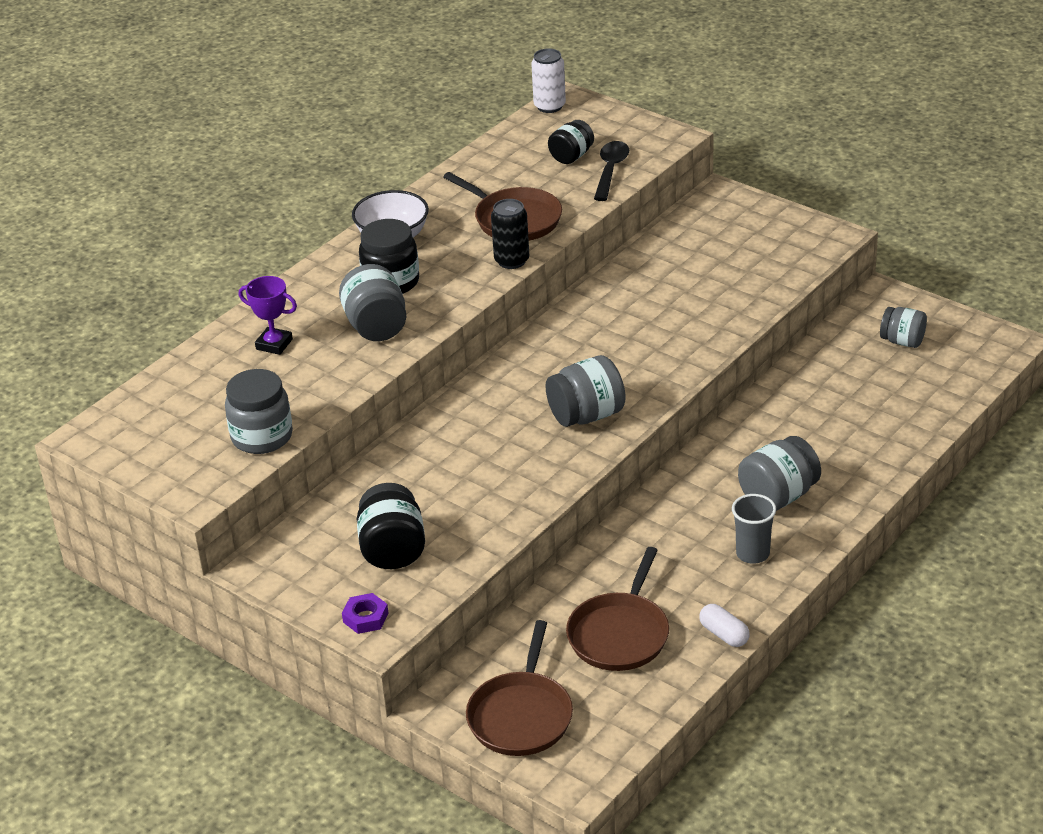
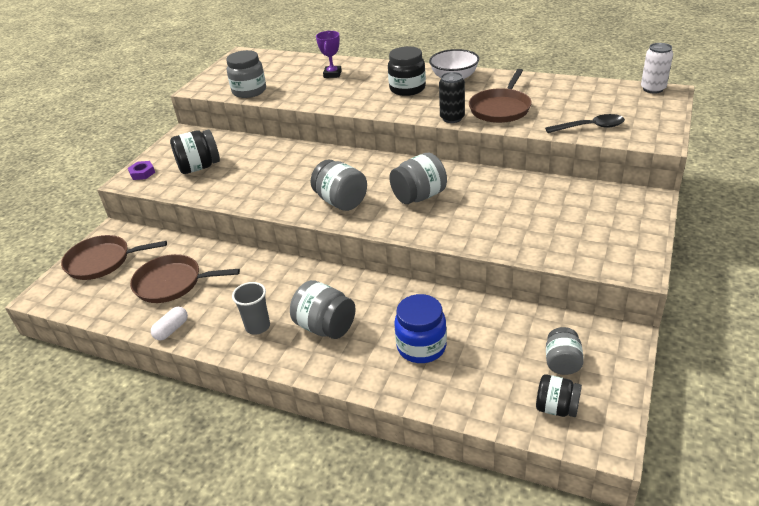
camera: 75 degrees right, 0 degrees up
(376, 326) = (360, 95): grey jar -> grey jar (419, 196)
(571, 156) = (595, 110): black jar -> black jar (556, 408)
(842, 428) = (421, 347): none -> blue jar

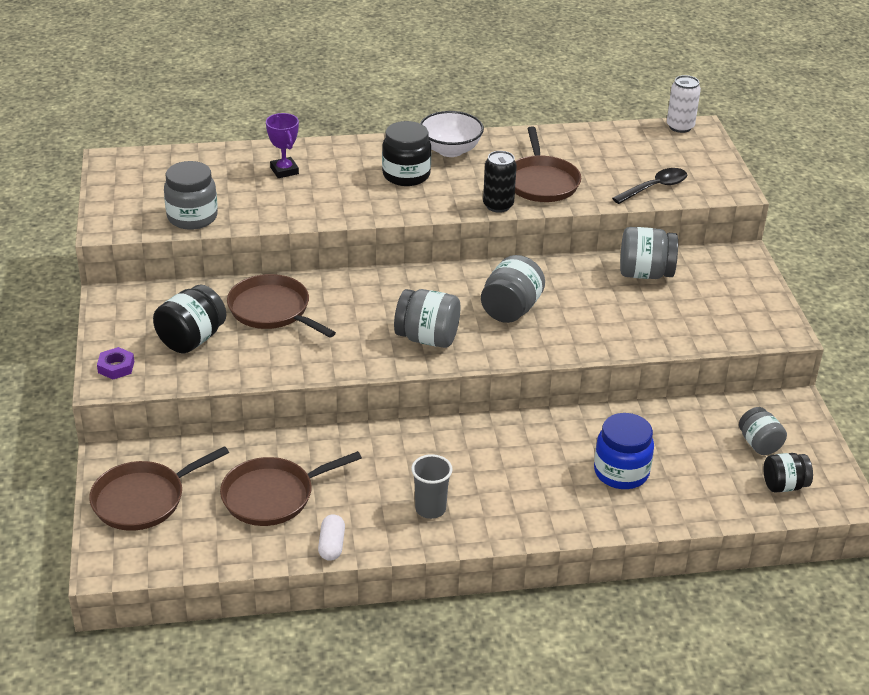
camera: 35 degrees left, 0 degrees up
(263, 161) = (272, 310): none -> brown pan
(325, 327) = (505, 485): grey jar -> grey jar (645, 273)

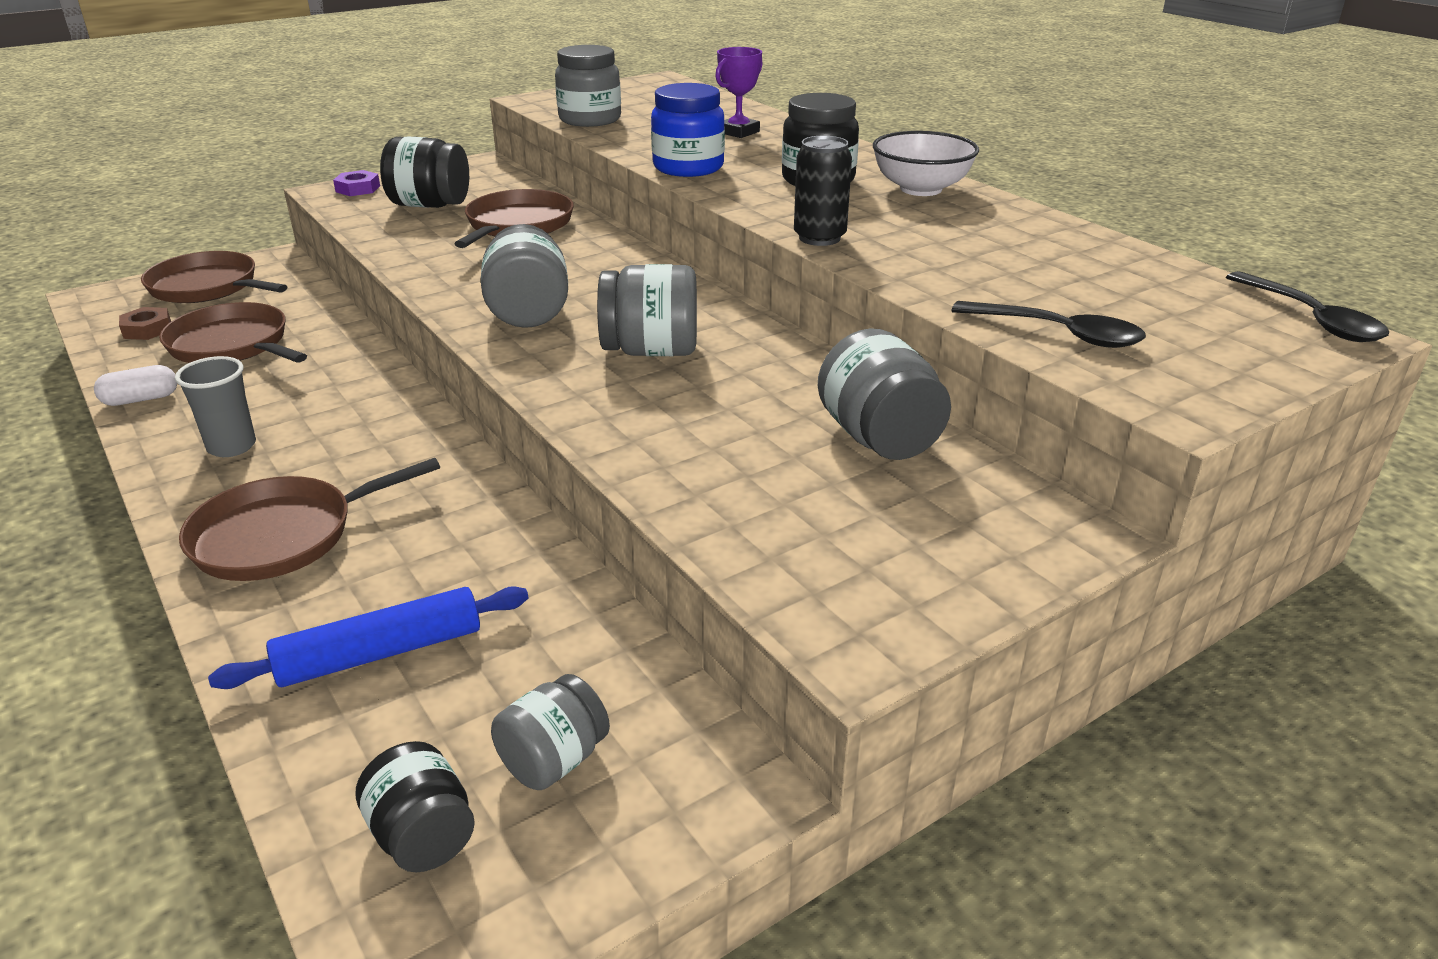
camera: 65 degrees right, 5 degrees down
(206, 537) = (147, 329): none -> brown nut
(541, 182) = (929, 251): brown pan -> brown pan (281, 536)
(621, 472) = (380, 595): blue jar -> blue jar (688, 167)
(666, 479) = (380, 653): none -> blue rolling pin
(680, 127) = (1311, 319): white can -> black spoon

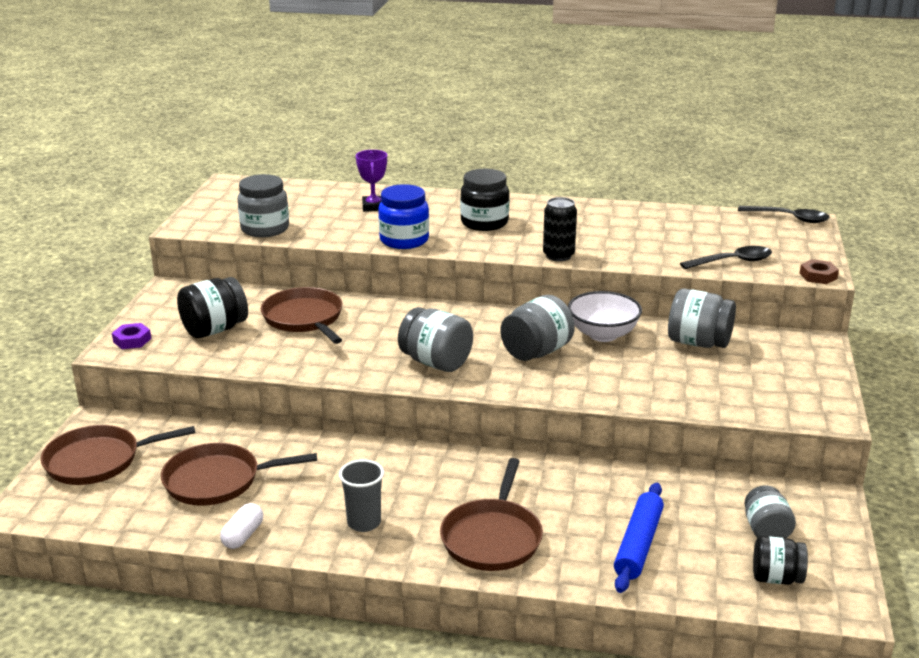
camera: 45 degrees left, 5 degrees down
(147, 329) = (130, 504): brown nut -> brown nut (818, 276)
(921, 189) = (540, 210): white bowl -> white bowl (603, 334)

